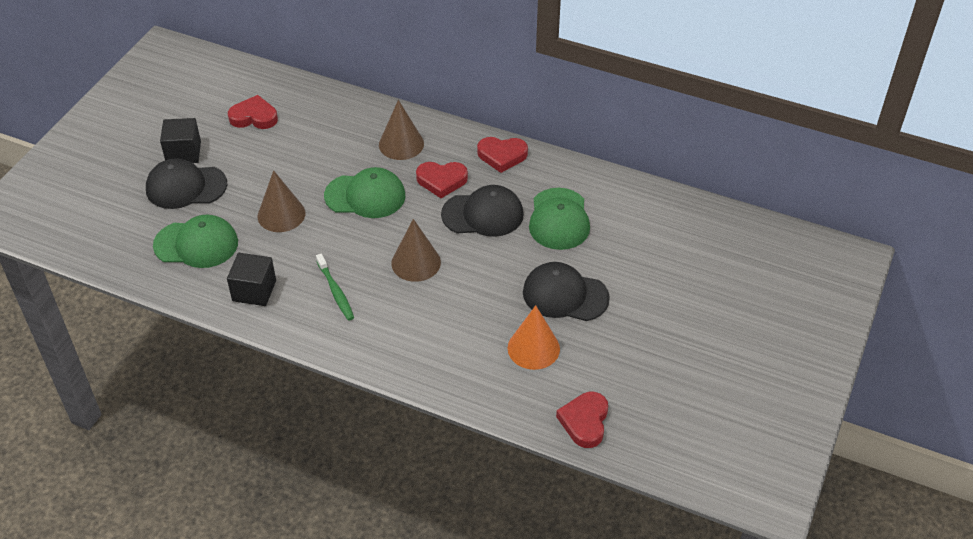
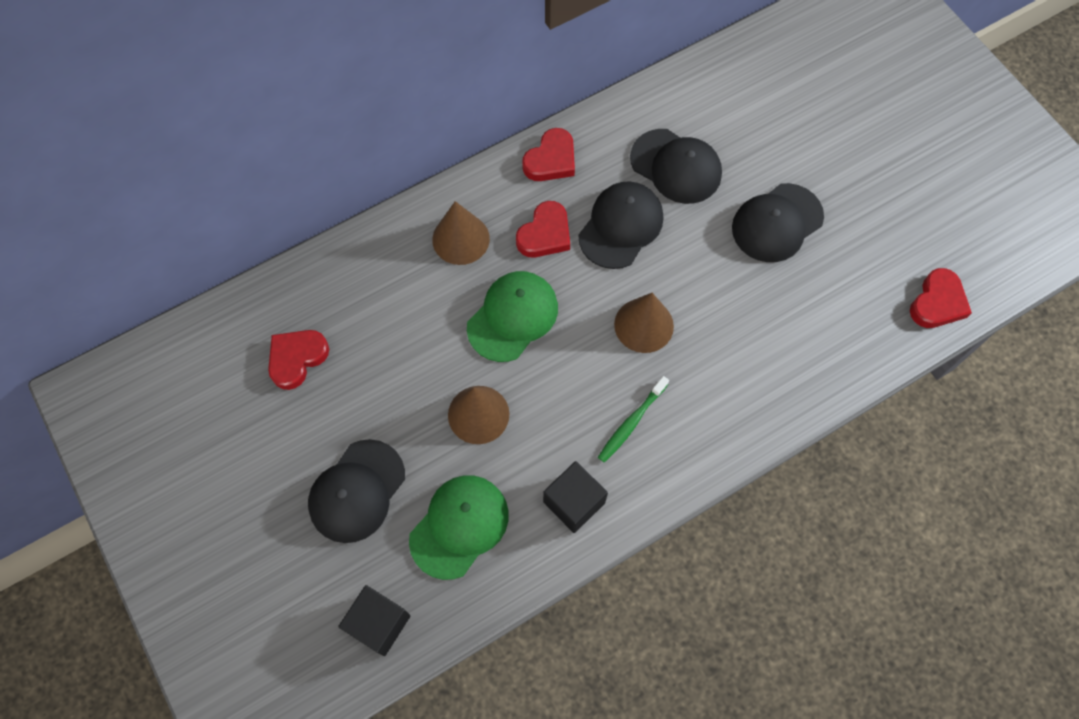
camera: 55 degrees left, 20 degrees up
(183, 153) = (296, 465): black cube -> black cube (378, 623)
(335, 291) = (631, 422): green toothbrush -> green toothbrush turned 120 degrees clockwise
(533, 348) = (825, 290): orange cone -> none
(559, 219) = (676, 166): green cap -> black cap
(584, 421) = (937, 302): red heart -> red heart turned 105 degrees counterclockwise

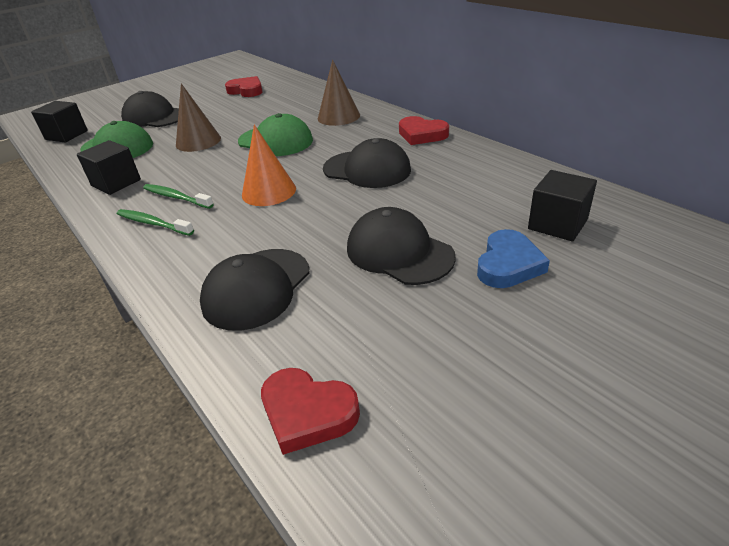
camera: 85 degrees right, 30 degrees down
(545, 234) = (350, 142): red heart -> none
(644, 325) = (269, 191): brown cone -> orange cone
(676, 166) = (443, 186): black cap -> black cap (256, 288)
(683, 439) = (153, 223): none -> green toothbrush
(759, 103) = (557, 224): none -> black cube
(806, 153) = (508, 264): none -> blue heart

